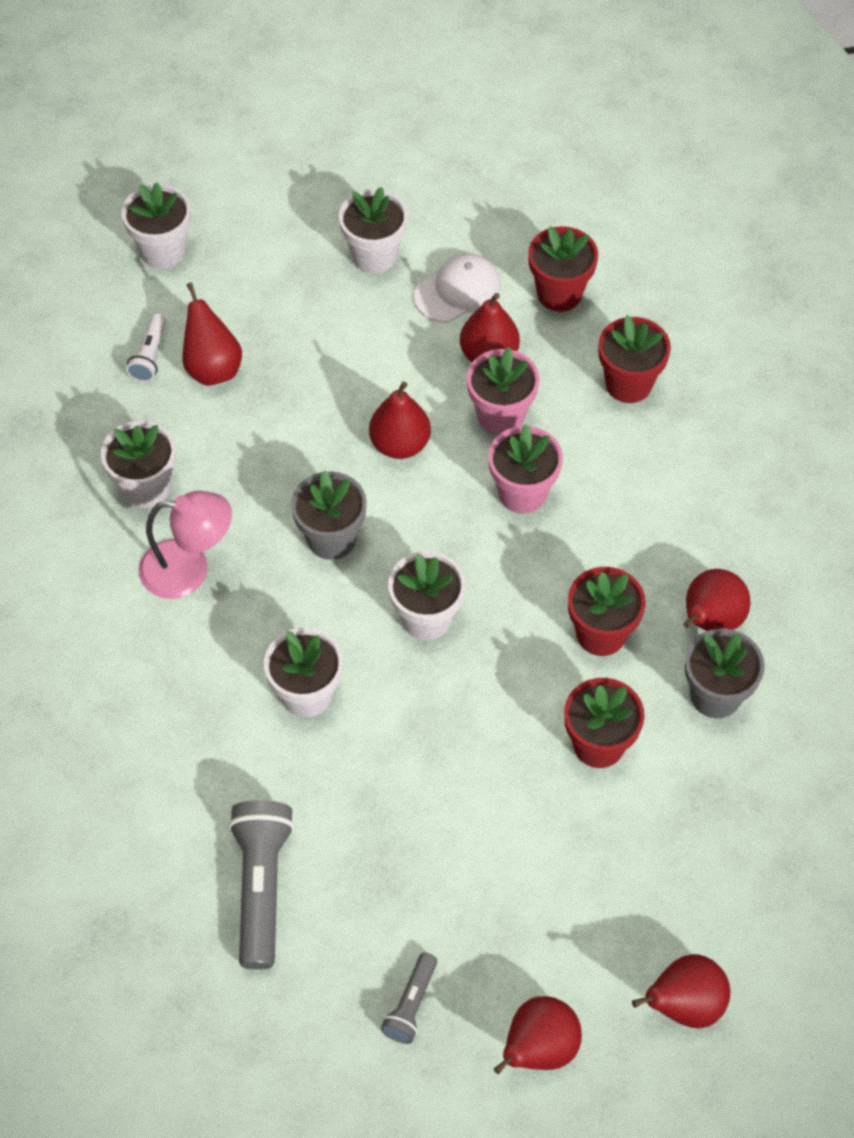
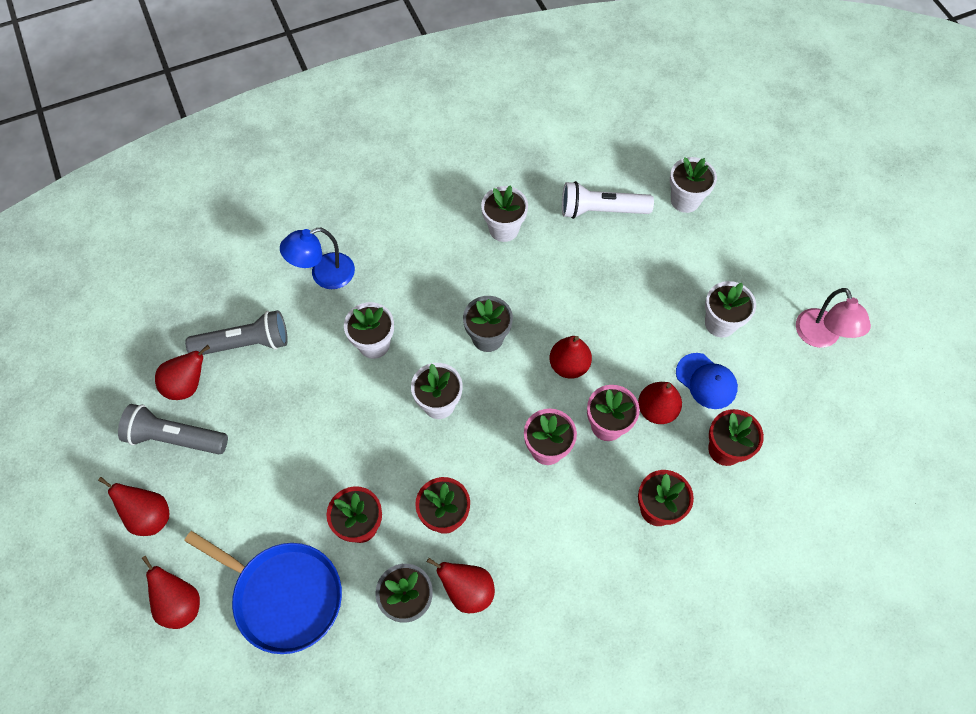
camera: 80 degrees right, 5 degrees up
(150, 355) = (601, 210): white flashlight -> white flashlight, size x1.84
(161, 754) = (324, 275): none -> blue lamp
(189, 569) = (450, 263): pink lamp -> pink lamp (820, 337)
(212, 367) = (601, 246): red pear -> red pear (187, 385)
(411, 1004) = (175, 438): grey flashlight -> grey flashlight, size x1.84
(458, 291) = (706, 381): white cap -> blue cap
(689, 857) = (284, 595): none -> blue pan

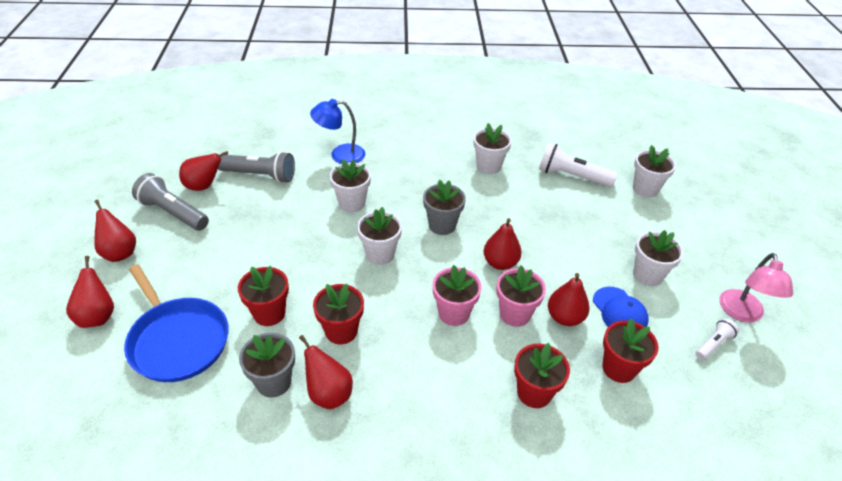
camera: 20 degrees right, 20 degrees down
(802, 386) = (713, 344): none -> white flashlight

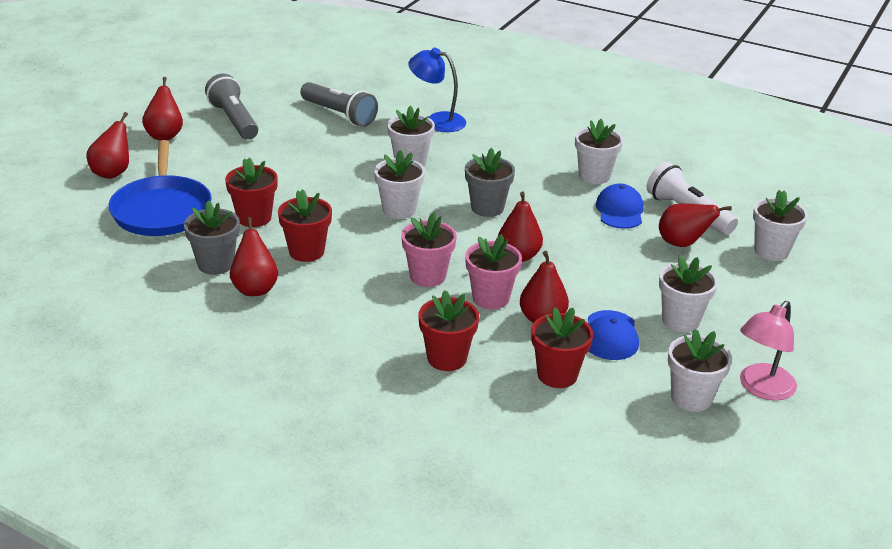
camera: 30 degrees right, 10 degrees down
(204, 186) = (279, 108): red pear -> red pear (682, 244)
(530, 191) = (620, 211): none -> blue cap
(713, 344) = (691, 398): white flashlight -> white flower pot

